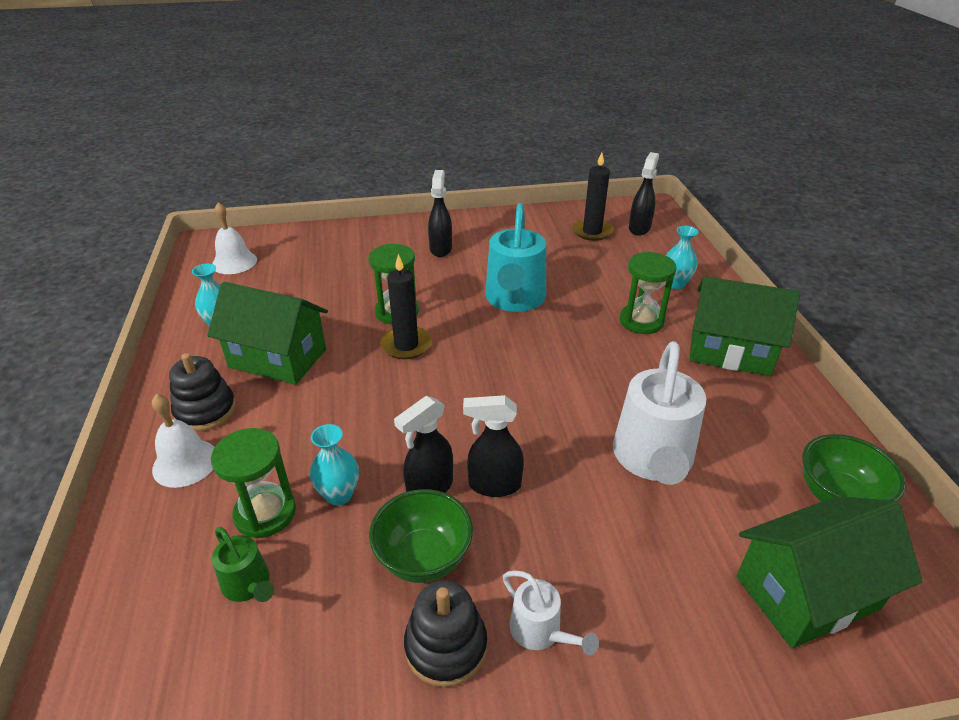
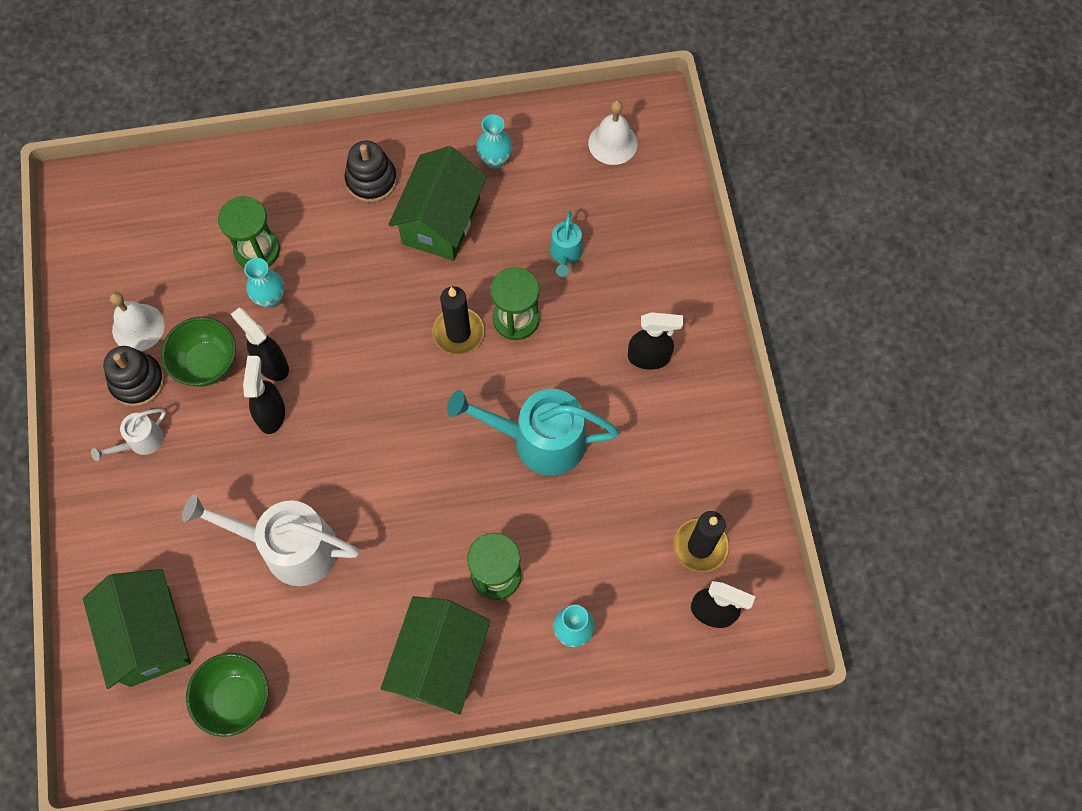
camera: 90 degrees right, 30 degrees up
(185, 463) = (312, 182): white bell -> white bell (138, 327)
(249, 585) = (196, 253): green watering can -> none
(337, 286) = (565, 254): none -> turquoise watering can

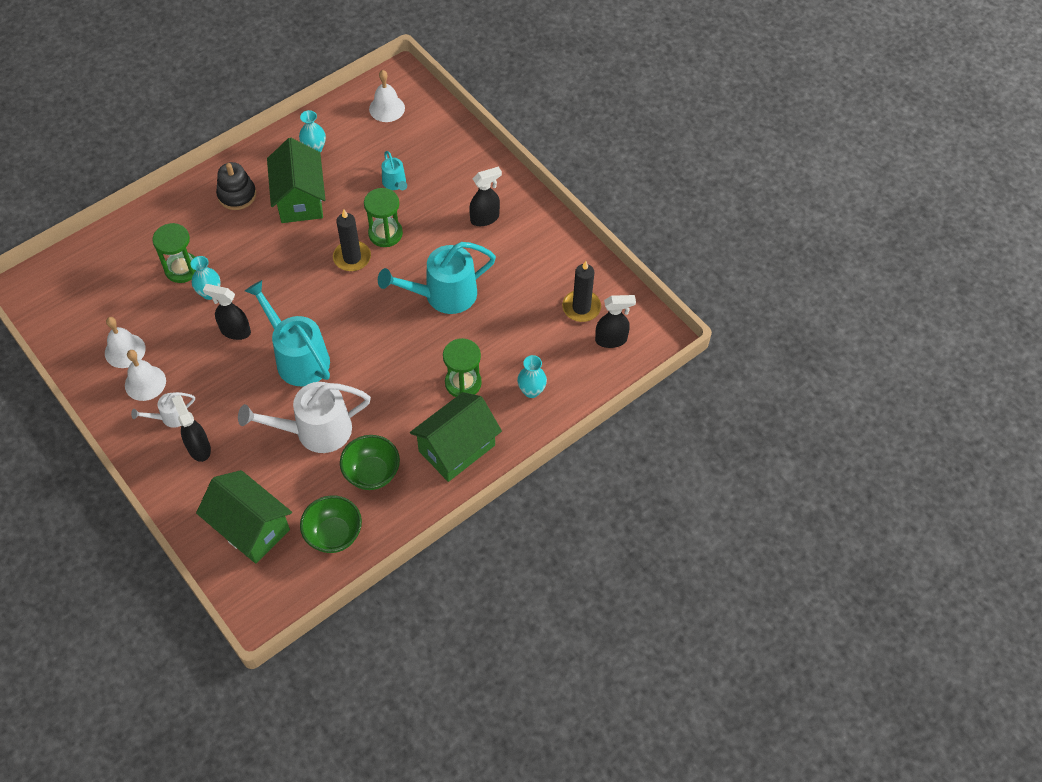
camera: 30 degrees left, 10 degrees down
(137, 381) = (145, 383): black stacking toy -> white bell
(141, 442) = (171, 417): white watering can -> white watering can turned 45 degrees clockwise
(207, 363) = (189, 350): green bowl -> green bowl (372, 473)
(271, 413) = (253, 359): black spray bottle -> black spray bottle (199, 448)
(323, 437) = (298, 357): none -> turquoise watering can
(439, 661) = (457, 448): green house -> green house turned 60 degrees clockwise

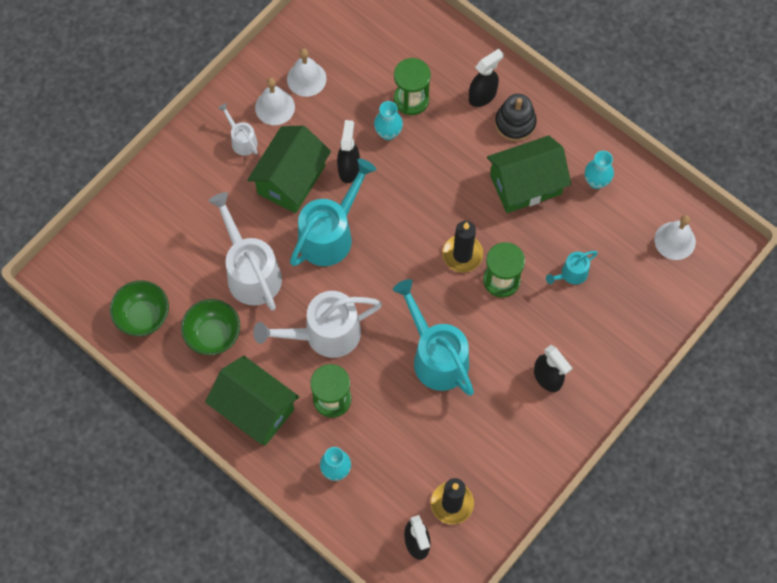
camera: 80 degrees right, 10 degrees up
(199, 448) = (214, 174): black spray bottle -> black spray bottle (482, 95)
(250, 527) = (139, 242): green house -> green house (291, 180)
(397, 379) = (324, 334): none -> white watering can

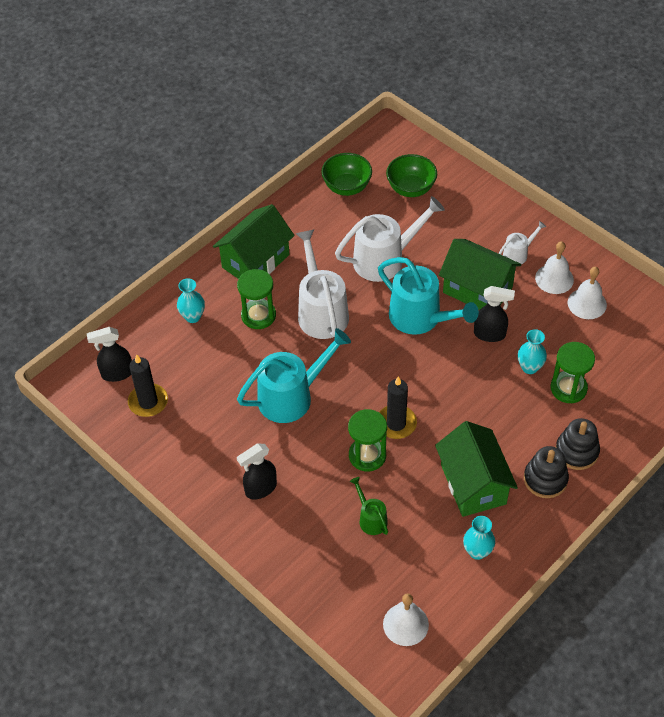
camera: 95 degrees right, 15 degrees down
(213, 335) = (326, 233): green bowl -> green bowl (411, 189)
(482, 95) = (576, 451): black spray bottle -> black stacking toy
(571, 274) = (371, 518): turquoise watering can -> green watering can

